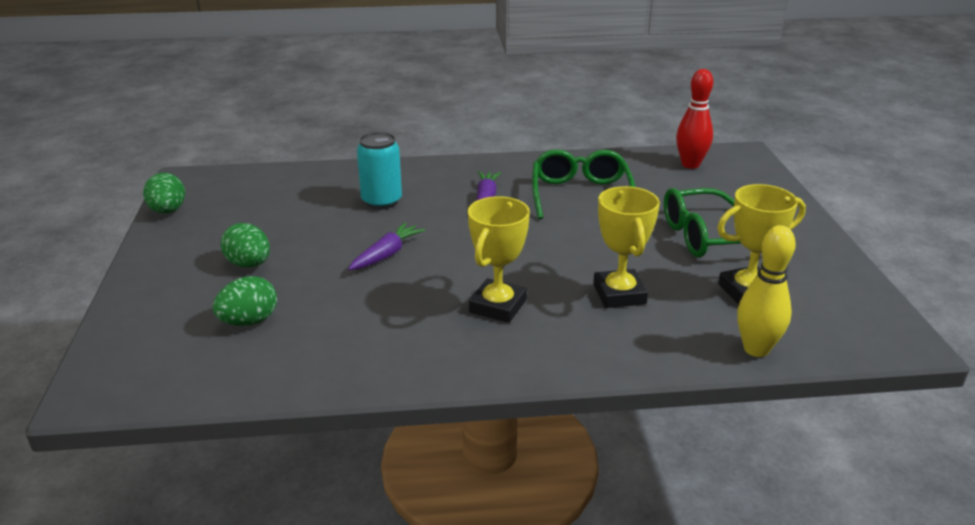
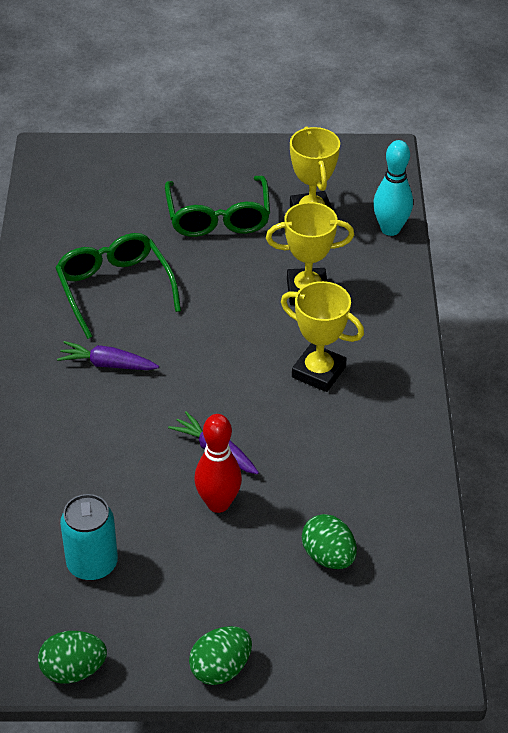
camera: 85 degrees left, 15 degrees up
(249, 264) = (219, 568): green egg -> green egg (220, 668)
(382, 201) = (94, 454): turquoise can -> turquoise can (92, 564)
(580, 195) = (114, 288): green glasses -> green glasses turned 60 degrees clockwise
(690, 164) = (64, 195): red bowling pin -> red bowling pin (218, 503)
(756, 349) = (390, 229): yellow bowling pin -> turquoise bowling pin

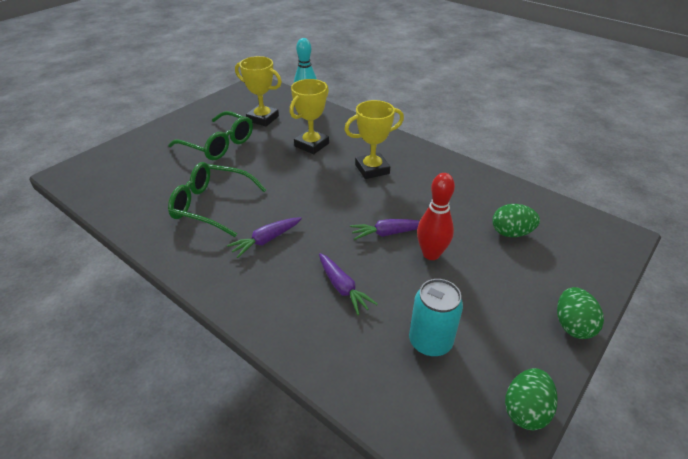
camera: 50 degrees left, 5 degrees down
(99, 462) = (343, 288): none -> purple carrot

